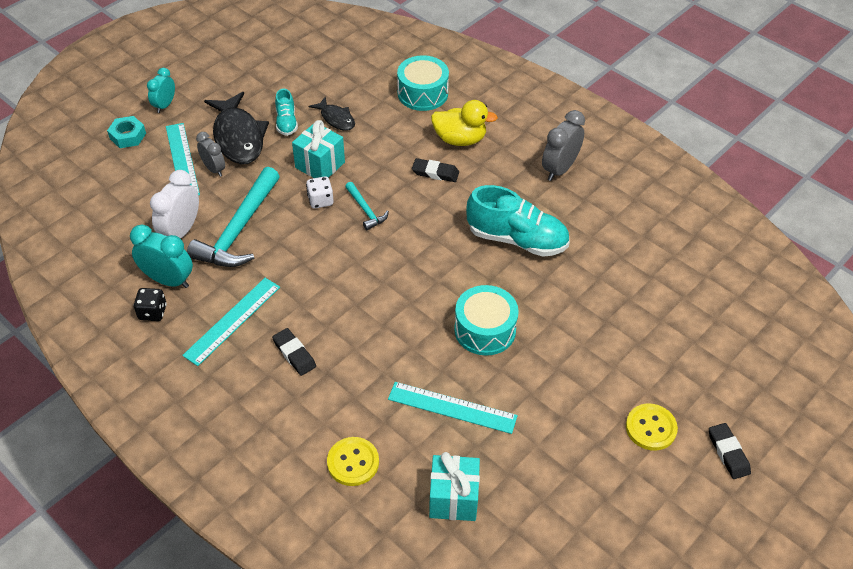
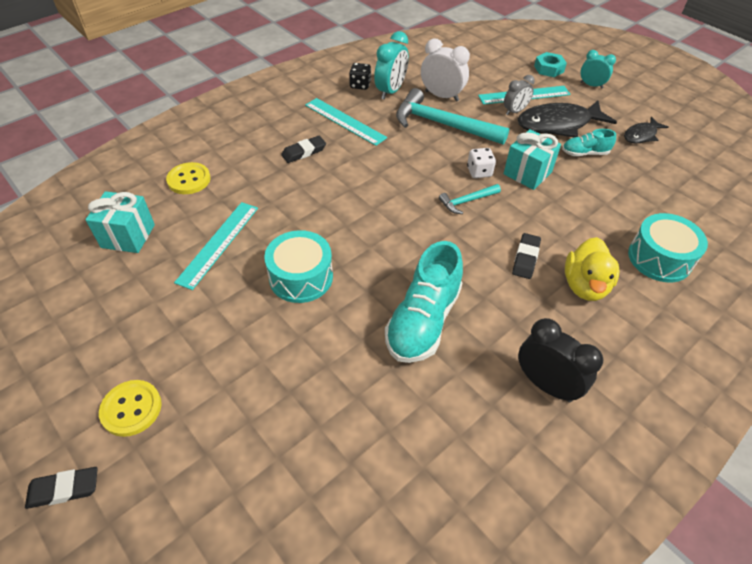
camera: 95 degrees right, 0 degrees up
(336, 119) = (598, 186): black fish -> black fish (641, 135)
(559, 169) = (546, 384): grey clock -> black clock

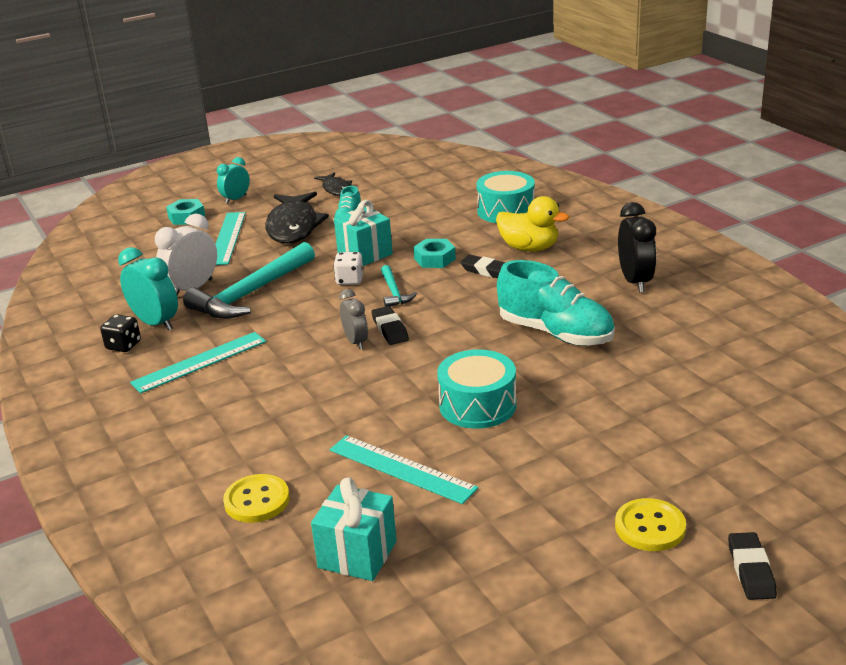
camera: 75 degrees left, 20 degrees down
(304, 152) = (248, 397): black eraser -> black eraser (390, 329)
(515, 111) = (254, 247): grey clock -> grey clock (356, 342)
(535, 218) = (434, 259): none -> turquoise nut
(546, 384) = (635, 281): black clock -> black clock turned 120 degrees clockwise

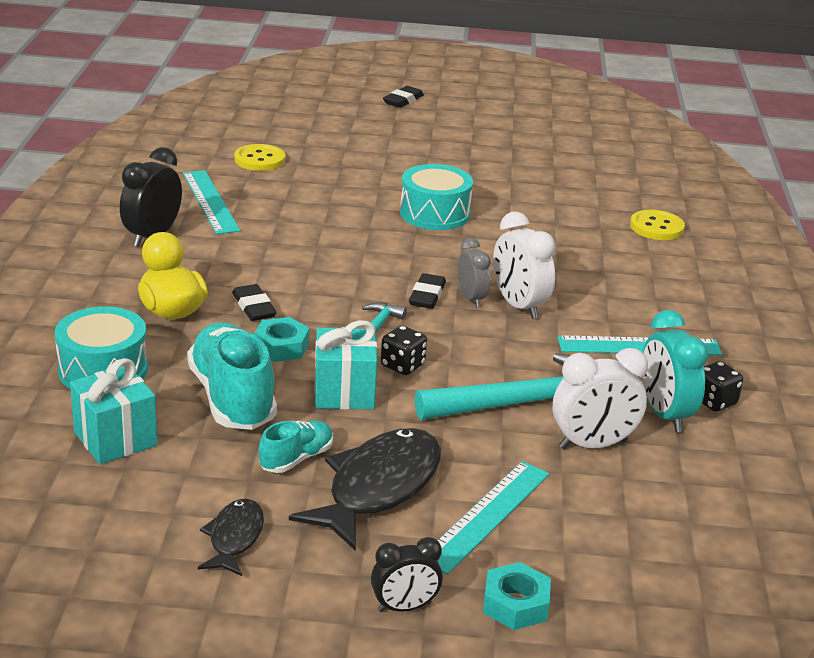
camera: 150 degrees left, 0 degrees up
(236, 199) = (404, 607): turquoise clock -> black clock
(315, 352) = (518, 306): none -> white clock
(349, 280) = (402, 365): white dice -> black dice
(356, 342) = (471, 298): grey clock -> grey clock turned 150 degrees clockwise
(357, 554) = (610, 180): turquoise gift -> turquoise gift (115, 439)
(401, 469) = (537, 204): turquoise ruler -> turquoise ruler (210, 201)
(555, 333) = (296, 230): turquoise shoe -> turquoise shoe (232, 398)
(650, 527) = (425, 128): yellow button -> yellow button (259, 160)

